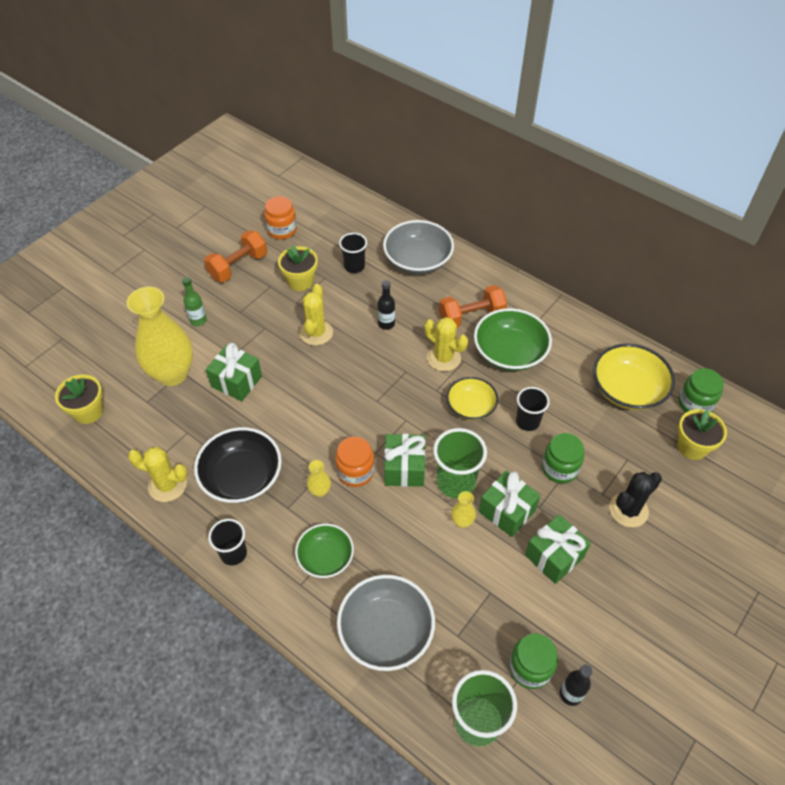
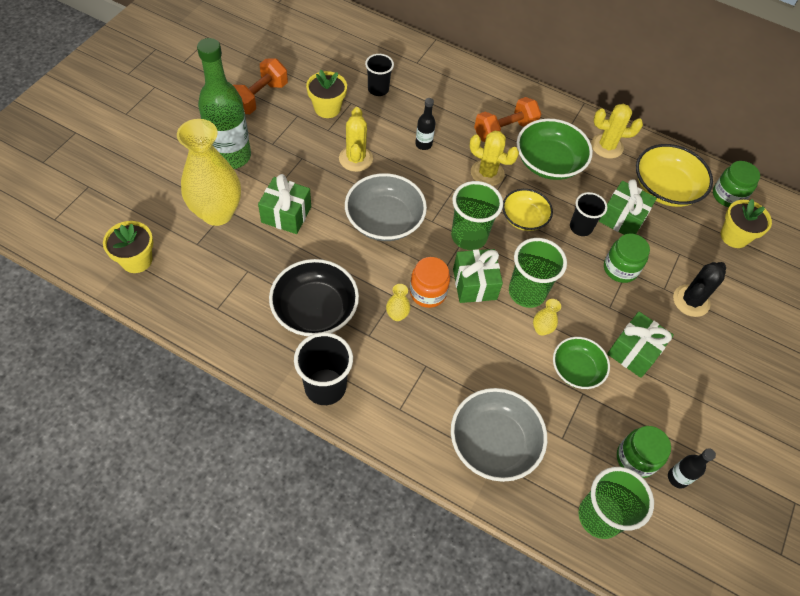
camera: 15 degrees left, 5 degrees up
(167, 485) = (240, 326): yellow cactus -> yellow cactus (607, 146)
(198, 320) = (231, 156): green bottle -> green bottle, size x2.25
(233, 553) = (325, 387): black cup -> black cup, size x1.53
(282, 230) = (296, 57): orange jar -> none
(325, 557) = (418, 379): green bowl -> green bowl (576, 369)
(410, 420) = (469, 236): none -> green cup
(418, 260) = (439, 79): grey bowl -> grey bowl (384, 220)
(507, 511) = (581, 314): green gift -> green gift (622, 218)

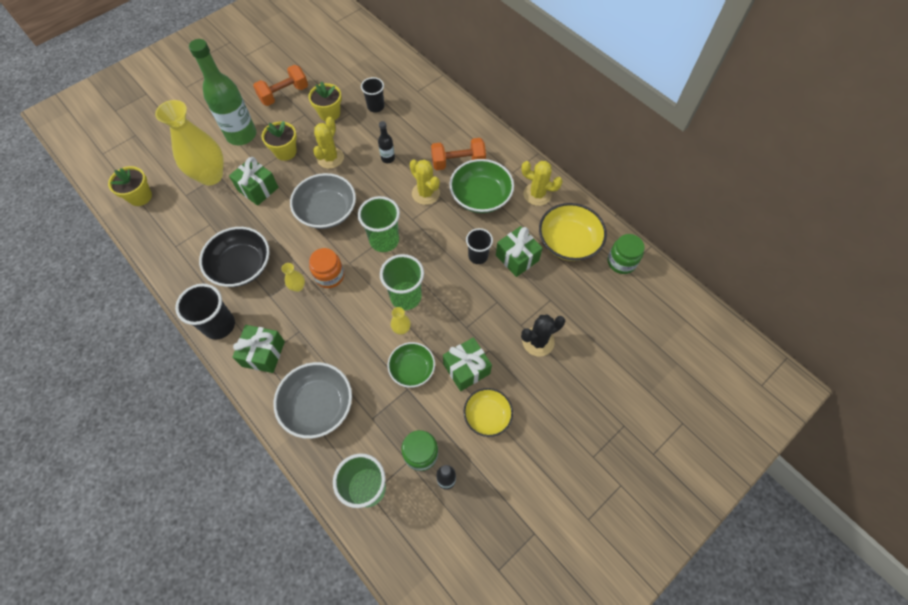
camera: 25 degrees right, 5 degrees up
(474, 284) = (368, 279): green gift -> green gift (263, 353)
(524, 218) = (436, 237): yellow bowl -> yellow bowl (487, 415)
(620, 269) = (492, 298): green jar -> none
(734, 236) = (607, 298): yellow flower pot -> yellow flower pot (285, 152)

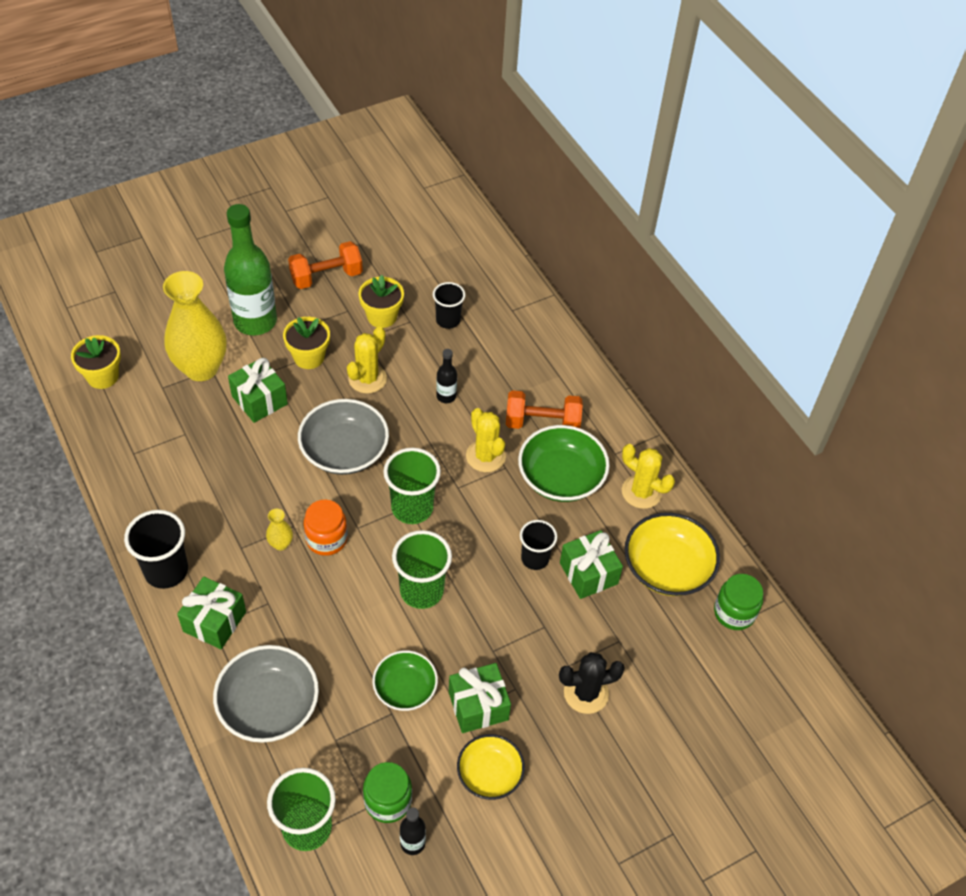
camera: 10 degrees right, 10 degrees down
(241, 266) = (213, 499): black bowl -> none
(401, 329) = (404, 632): yellow vase -> none

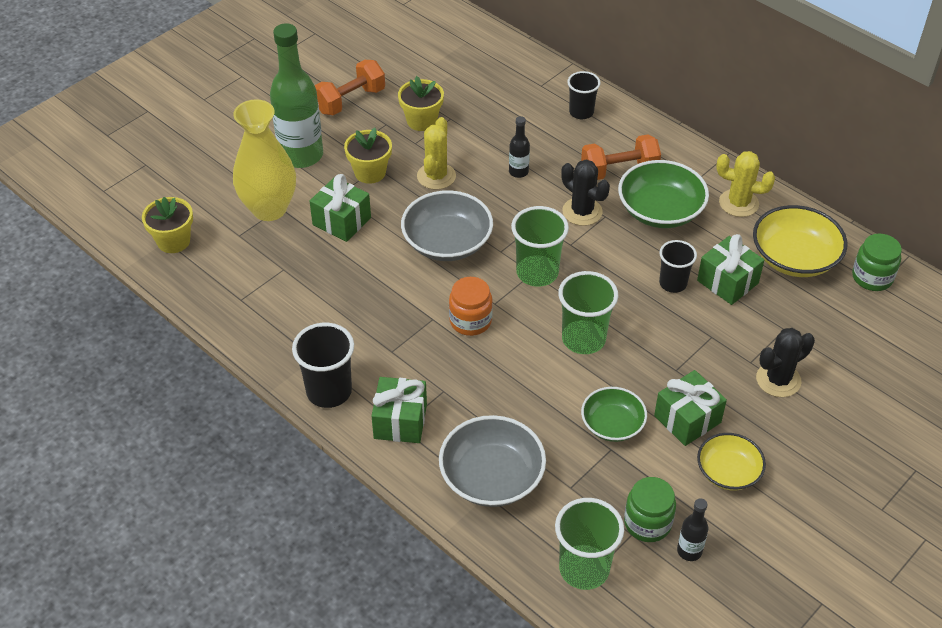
camera: 15 degrees left, 5 degrees down
(281, 544) = (429, 337): yellow vase -> none
(448, 320) = (486, 108): black cup -> black cup (581, 112)
(485, 456) = (582, 212): yellow cactus -> black cactus

